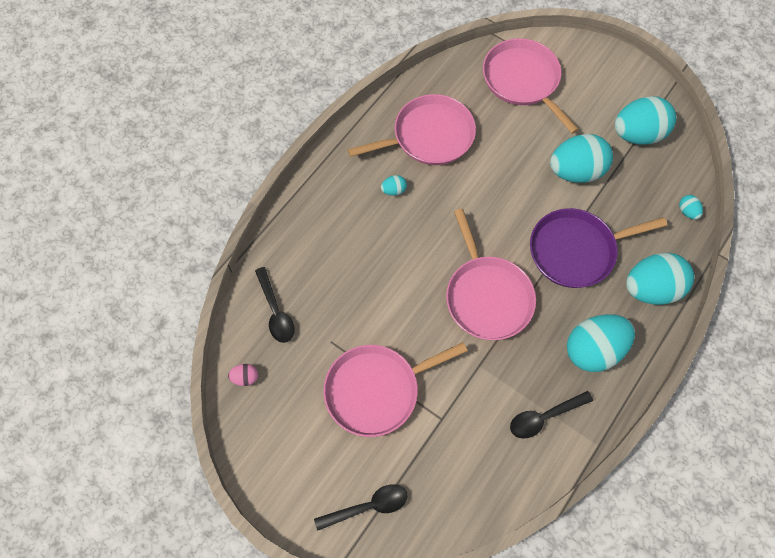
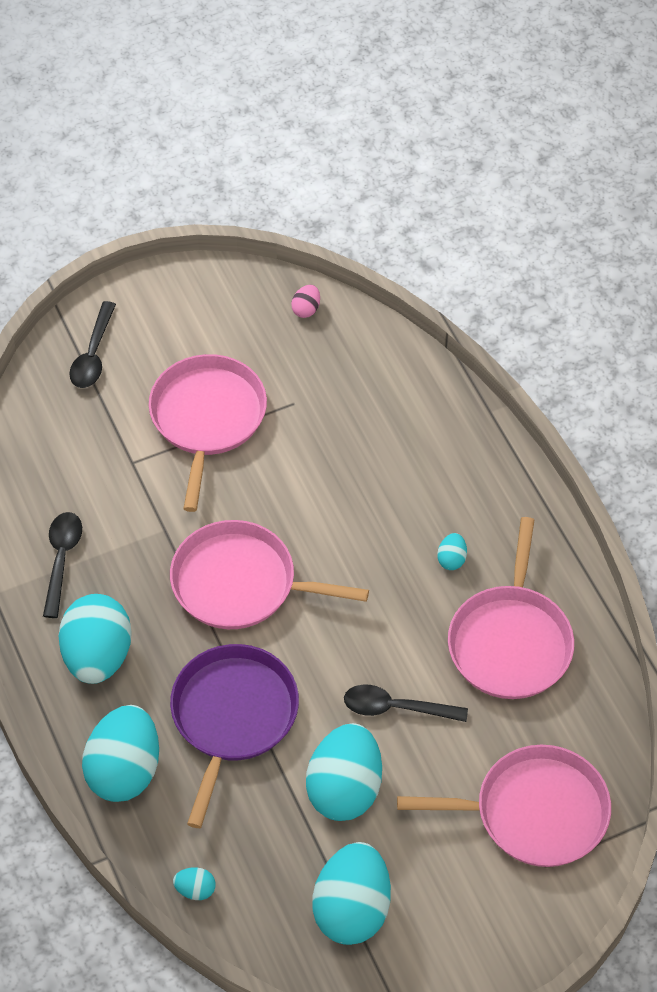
camera: 120 degrees right, 10 degrees down
(275, 311) = (366, 368): black spoon -> black spoon (396, 708)

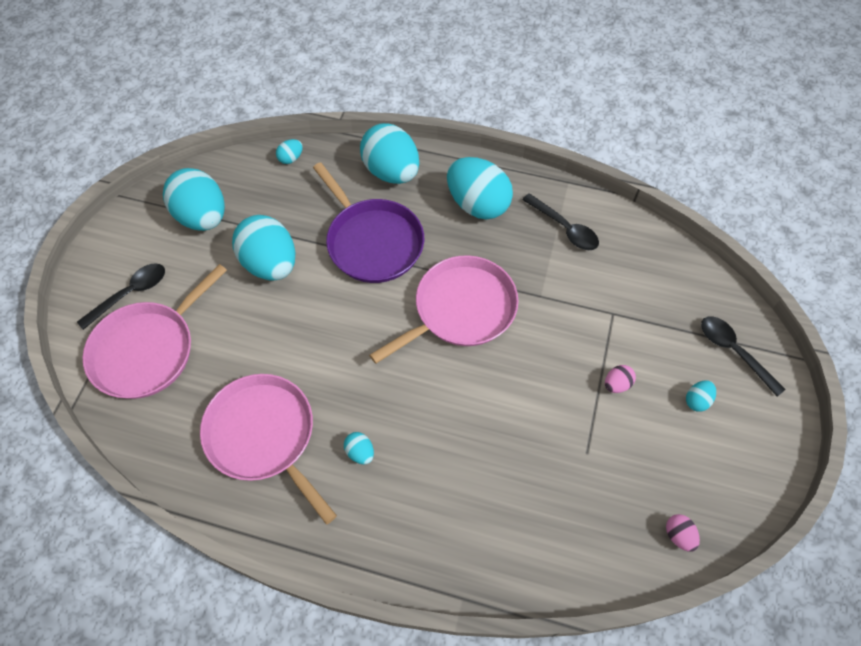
camera: 130 degrees right, 5 degrees up
(170, 356) = (697, 400): none -> turquoise egg
(207, 418) = (617, 384): pink pan -> pink egg
(396, 708) = (290, 329): black spoon -> black spoon (130, 294)

